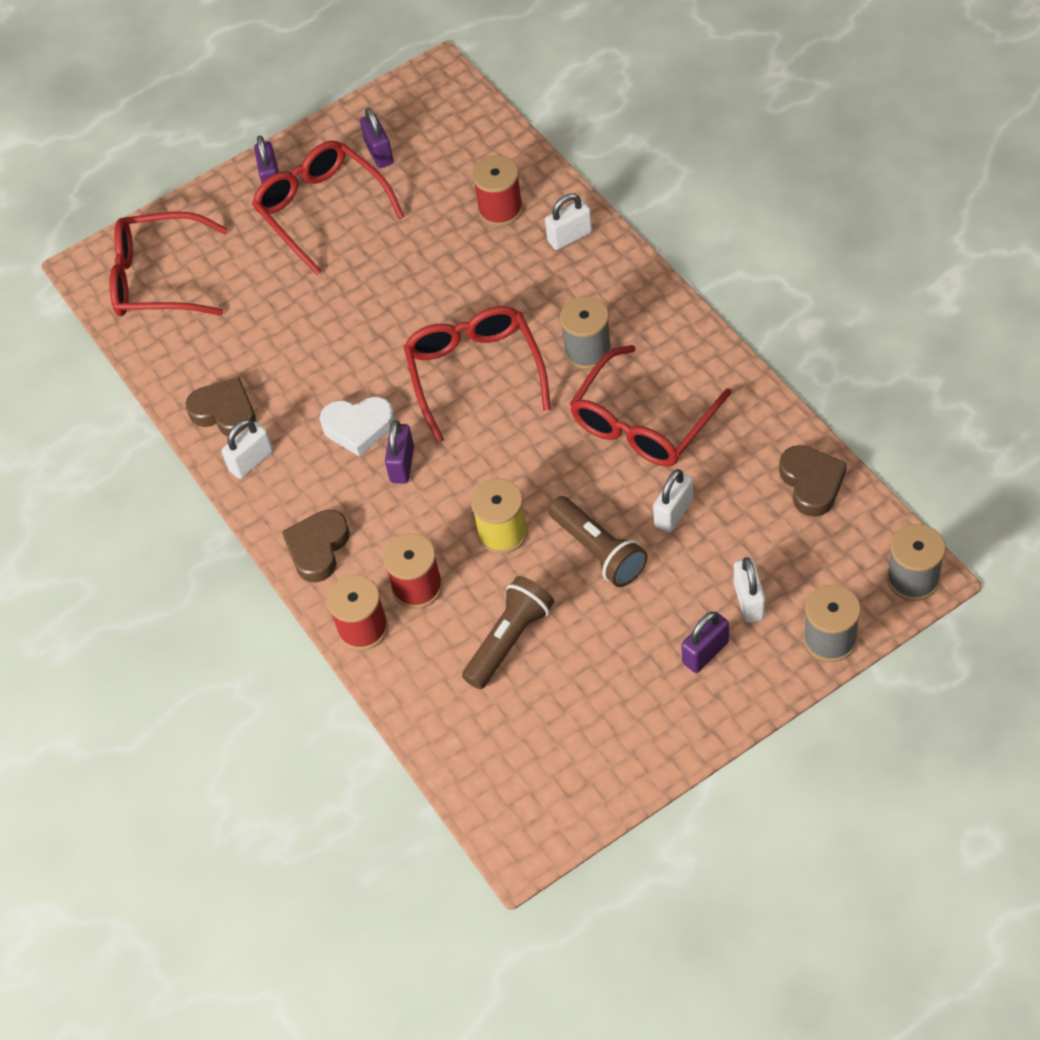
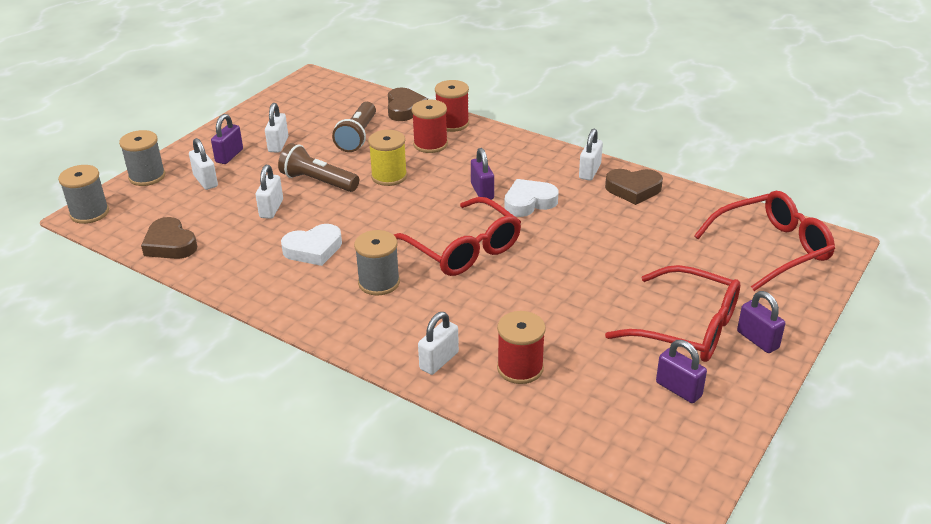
camera: 150 degrees right, 20 degrees down
(318, 548) = (508, 146): brown heart -> brown heart (405, 109)
(628, 658) = (278, 144): none -> white padlock
(642, 423) = (313, 249): red glasses -> white heart

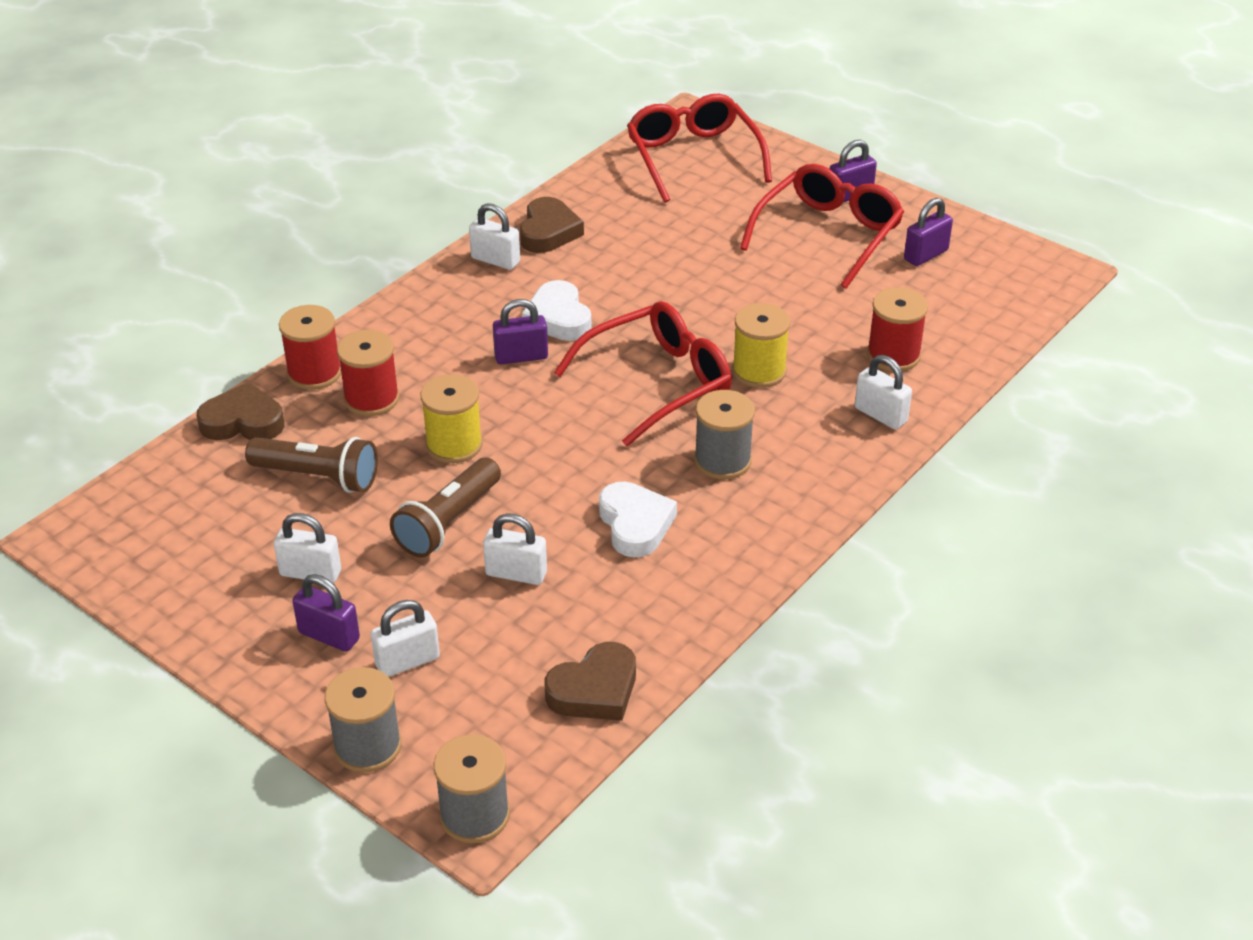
camera: 85 degrees left, 5 degrees up
(485, 295) = (759, 371): none -> yellow spool

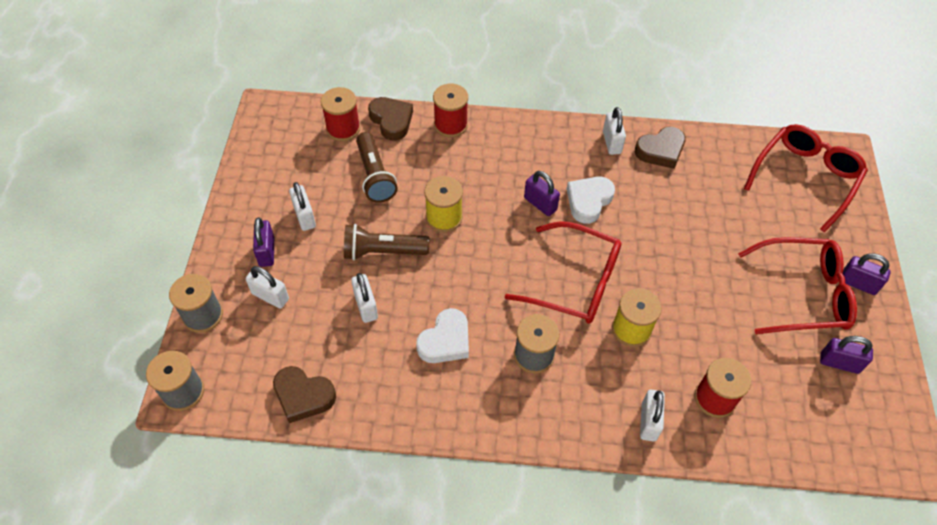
camera: 55 degrees right, 15 degrees up
(371, 398) = (450, 160): red spool -> red spool (343, 128)

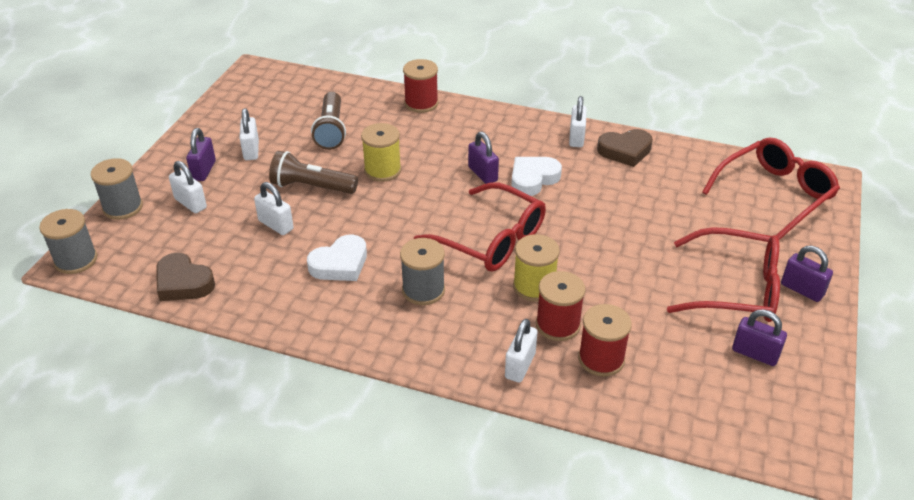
camera: 15 degrees right, 15 degrees down
(343, 128) = (318, 93): red spool -> red spool (558, 325)
(366, 306) = (276, 225): white padlock -> white padlock turned 45 degrees counterclockwise
(391, 120) = (366, 93): brown heart -> none

